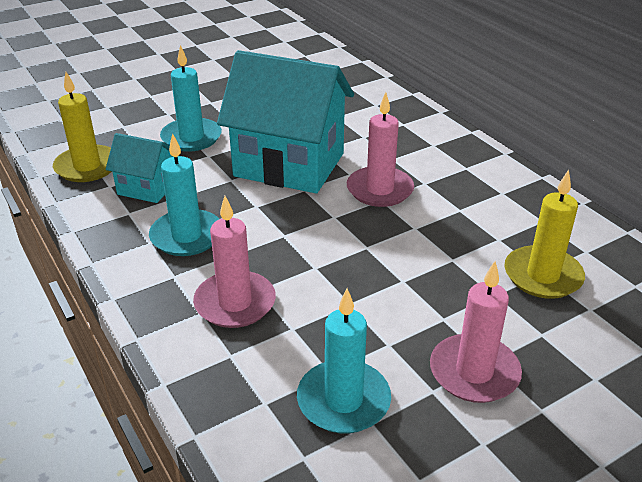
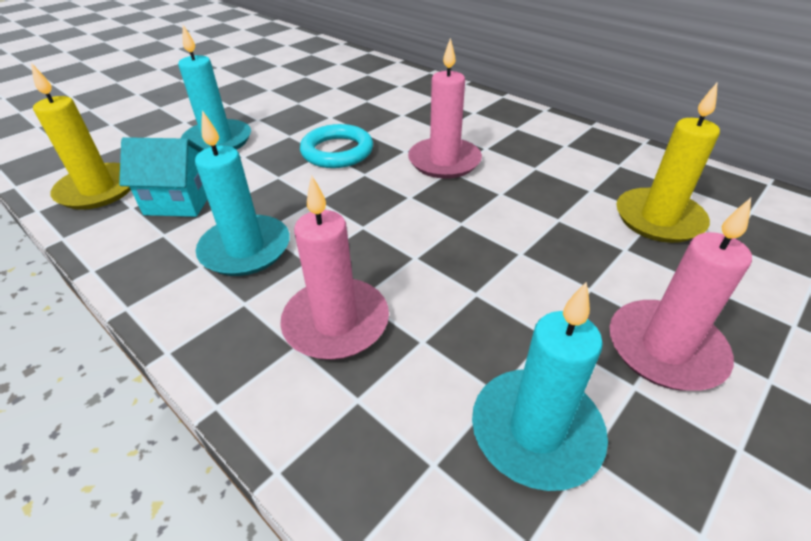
camera: 15 degrees left, 5 degrees up
(289, 164) = (337, 151): turquoise house -> turquoise ring

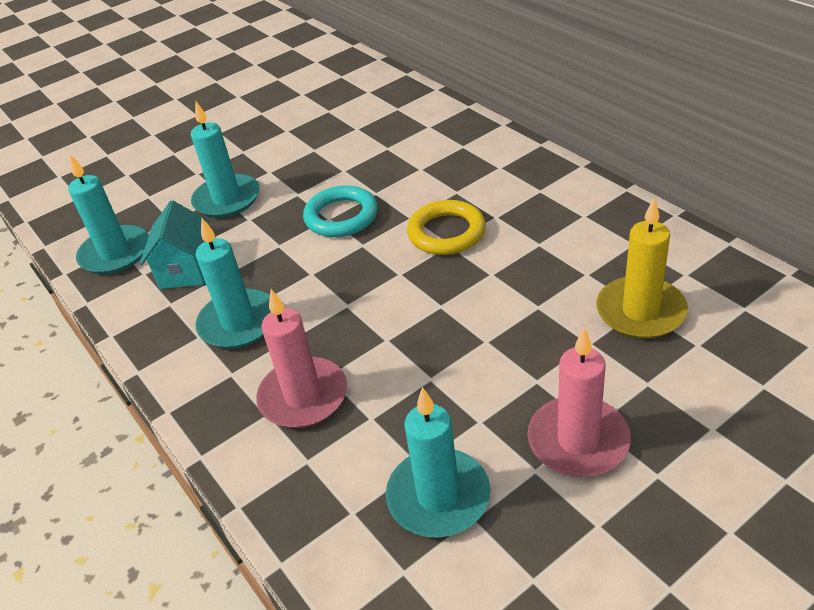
camera: 15 degrees right, 0 degrees up
(98, 190) = (115, 253): yellow candle -> turquoise candle
(179, 202) = (186, 270): turquoise house -> turquoise house turned 75 degrees clockwise
(444, 161) = (446, 232): pink candle -> yellow ring

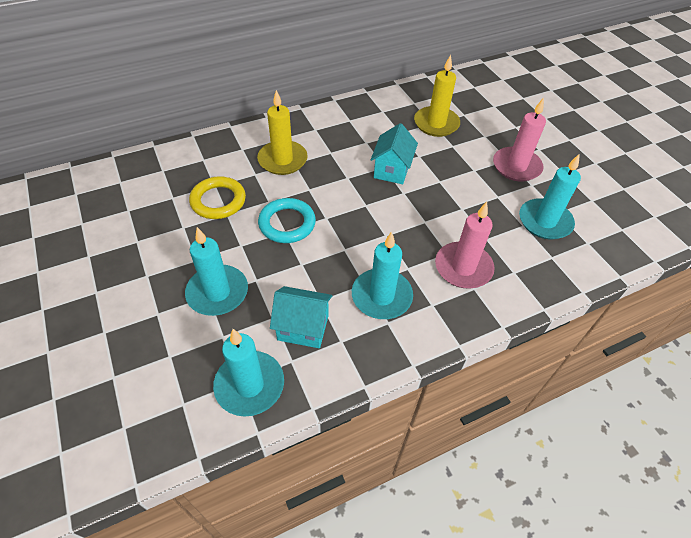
camera: 85 degrees left, 10 degrees up
(446, 232) = (335, 176): yellow ring -> yellow ring (218, 201)
(457, 181) = (282, 160): none -> yellow candle
(486, 283) = (392, 170): none -> turquoise house

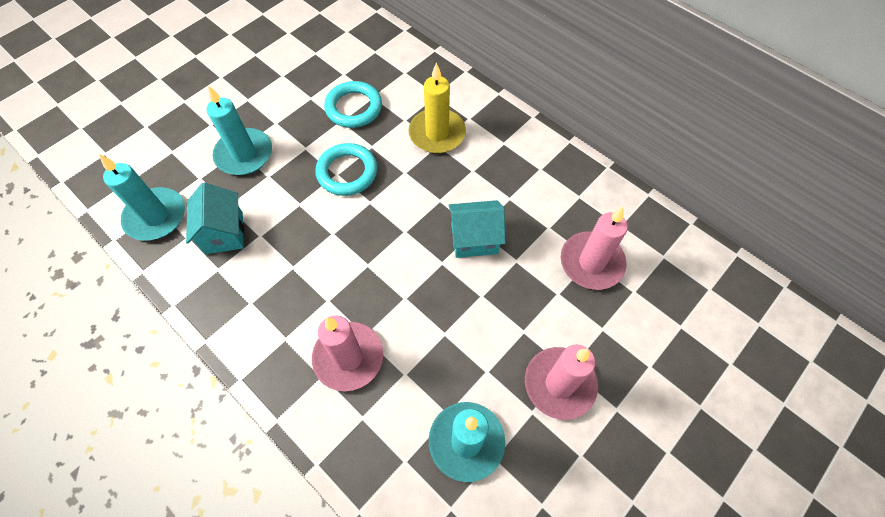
camera: 70 degrees right, 10 degrees up
(218, 201) = (354, 108): yellow ring -> turquoise ring
(381, 296) = (281, 287): turquoise candle -> none
(436, 124) = (591, 262): yellow candle -> pink candle

